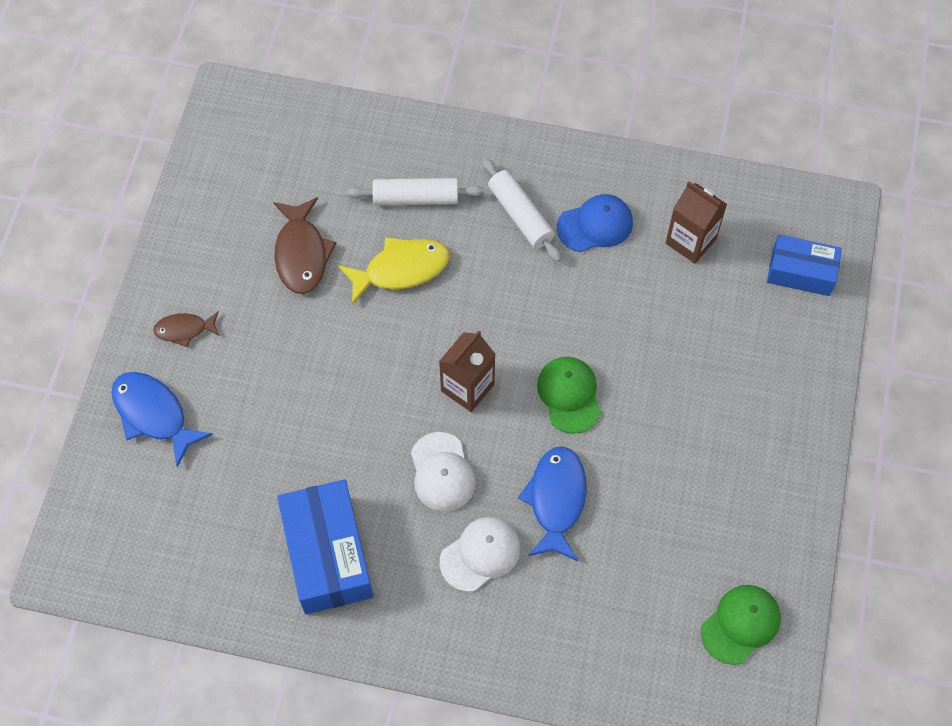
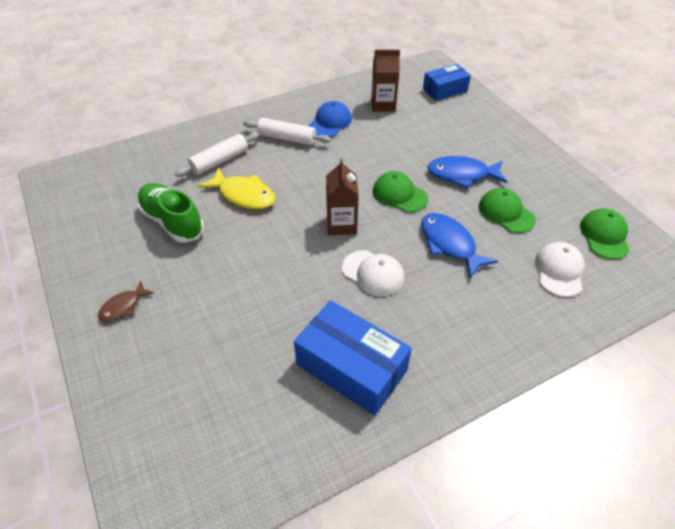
camera: 40 degrees left, 15 degrees down
(153, 414) = (142, 371): blue fish -> blue fish (462, 174)
(301, 254) = (172, 221): brown fish -> green shoe
(401, 269) = (243, 195): yellow fish -> yellow fish turned 90 degrees clockwise
(480, 554) = (442, 299): white cap -> white cap (559, 270)
(663, 510) = (506, 212): none -> green cap

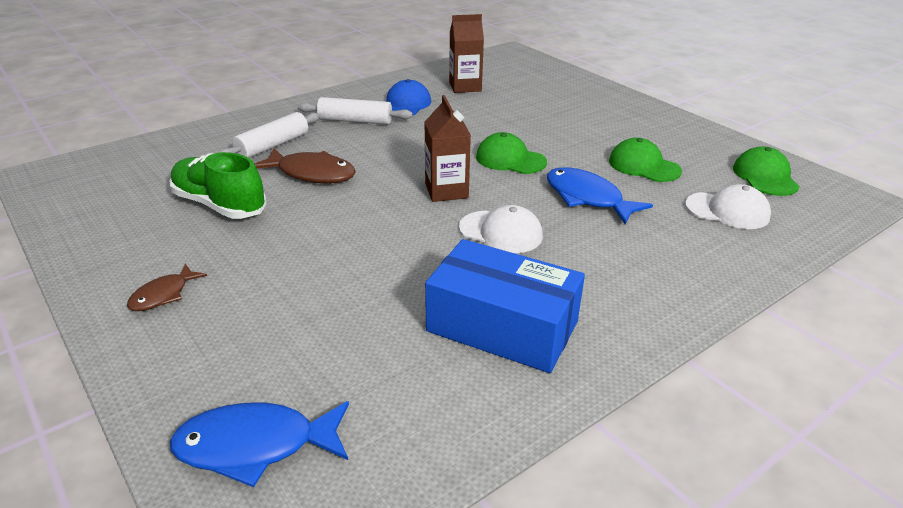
camera: 10 degrees left, 15 degrees down
(243, 195) = (311, 174): yellow fish -> brown fish
(445, 90) = (533, 71): blue box -> none
(462, 174) = (579, 138): blue fish -> blue fish (255, 446)
(559, 270) = (727, 211): white cap -> white cap turned 105 degrees clockwise

